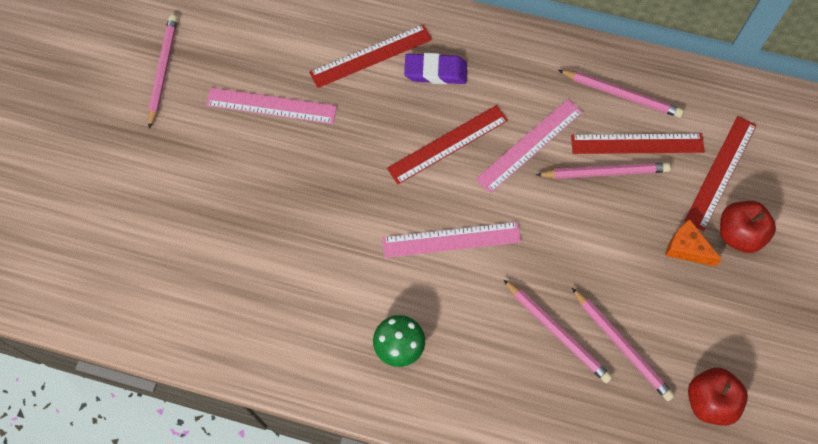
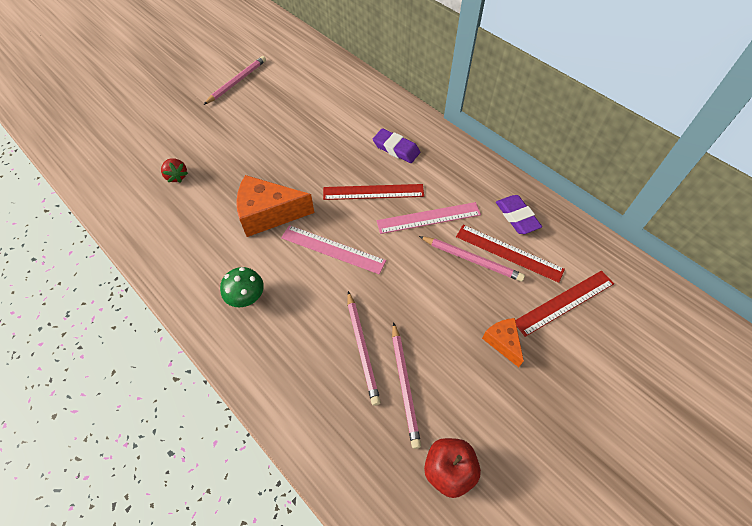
camera: 30 degrees right, 10 degrees down
(197, 246) = (177, 176): none -> red strawberry
(271, 106) = (281, 124): pink ruler -> none
(348, 236) = (268, 214): none -> orange cheese
(371, 56) = (362, 123): red ruler -> none
(621, 95) = (517, 217): pink pencil -> purple eraser
(738, 234) = (553, 354): red apple -> none

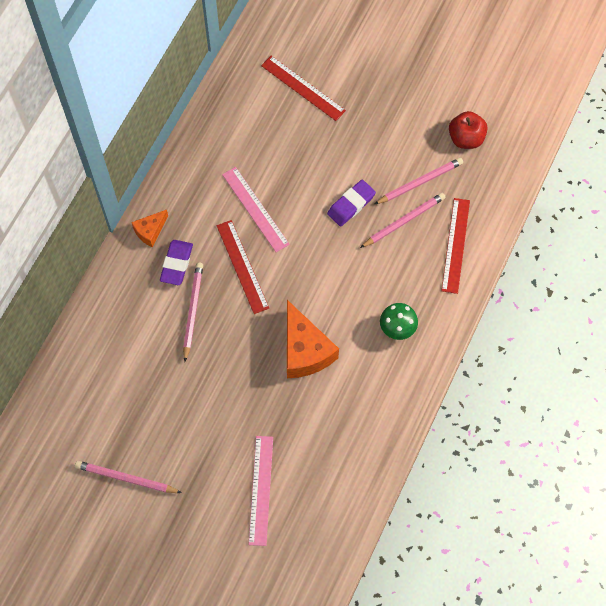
camera: 110 degrees left, 10 degrees up
(177, 176) = (292, 464): red strawberry -> none
(332, 249) = (321, 278): pink ruler -> pink ruler (261, 490)
(471, 259) = (288, 163): pink pencil -> pink pencil (193, 311)
(502, 342) = (356, 124): orange cheese -> orange cheese (150, 231)
(509, 253) = (269, 136): red ruler -> red ruler (455, 245)
(517, 217) = (226, 137): purple eraser -> purple eraser (351, 205)

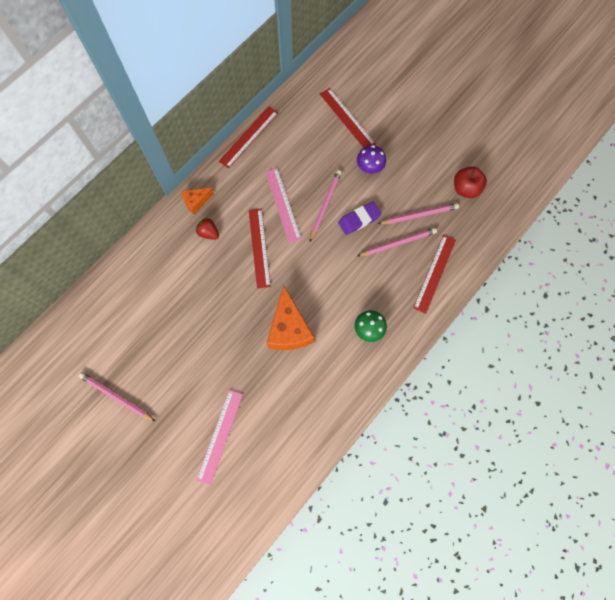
camera: 15 degrees right, 5 degrees up
(176, 264) = (209, 233): purple eraser -> red strawberry
(190, 138) = (248, 137): none -> red ruler
(193, 311) = (210, 273): pink pencil -> pink pencil (325, 205)
(346, 140) = (369, 167): none -> purple mushroom

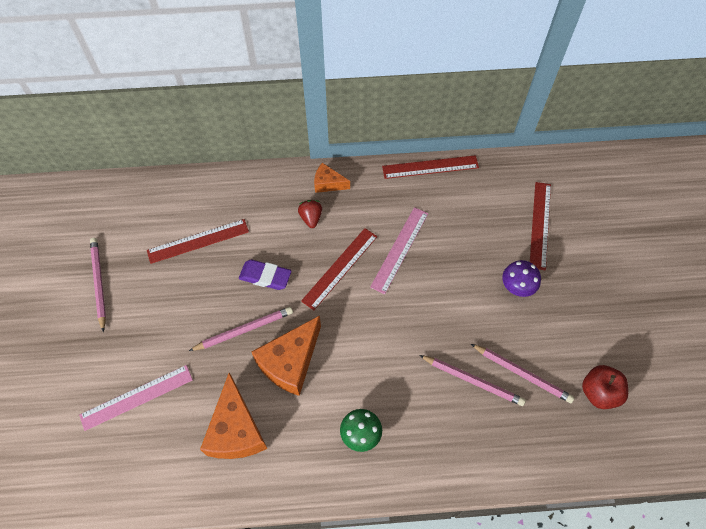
camera: 45 degrees right, 10 degrees down
(299, 395) = (236, 430): none -> orange cheese
(325, 205) = (438, 284): pink pencil -> pink pencil (244, 330)
(359, 220) = (457, 325): purple eraser -> purple eraser (265, 276)
(434, 273) = (481, 444): red ruler -> red ruler (198, 241)

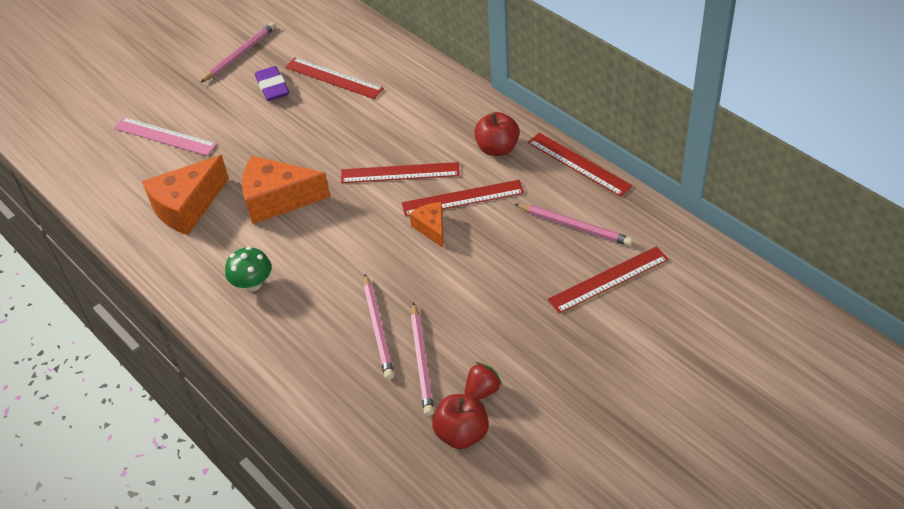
camera: 55 degrees right, 15 degrees down
(244, 330) = (279, 155): pink pencil -> pink pencil (574, 226)
(265, 276) = (342, 135): purple eraser -> purple eraser (272, 87)
(311, 218) = (430, 124): red strawberry -> red strawberry (482, 391)
(328, 183) = (478, 112): orange cheese -> orange cheese (431, 228)
(373, 198) = (497, 148): none -> red apple
(399, 249) = (462, 198): pink ruler -> red ruler
(517, 286) = (515, 303): purple mushroom -> none

